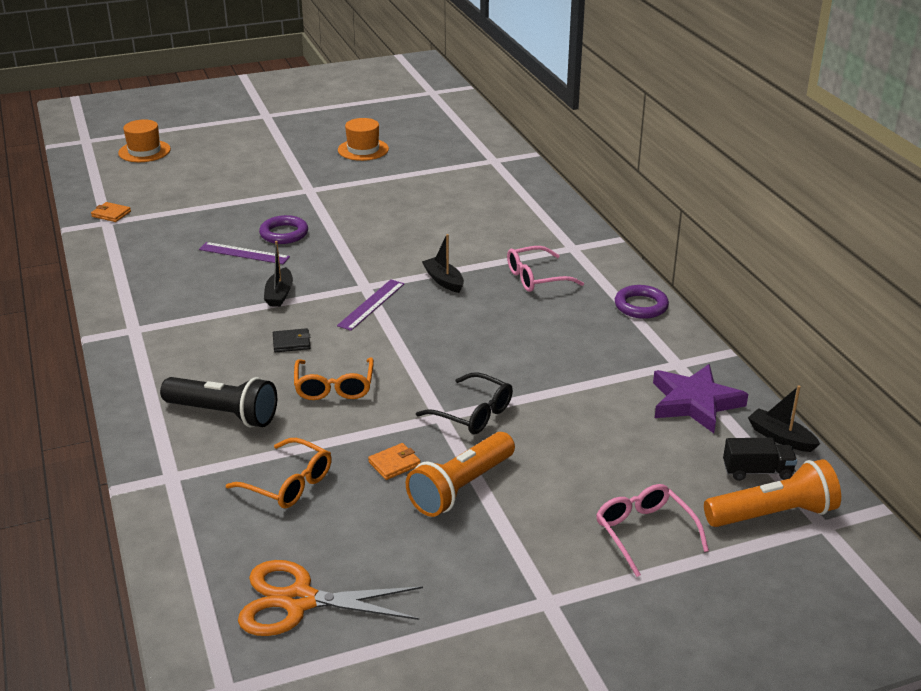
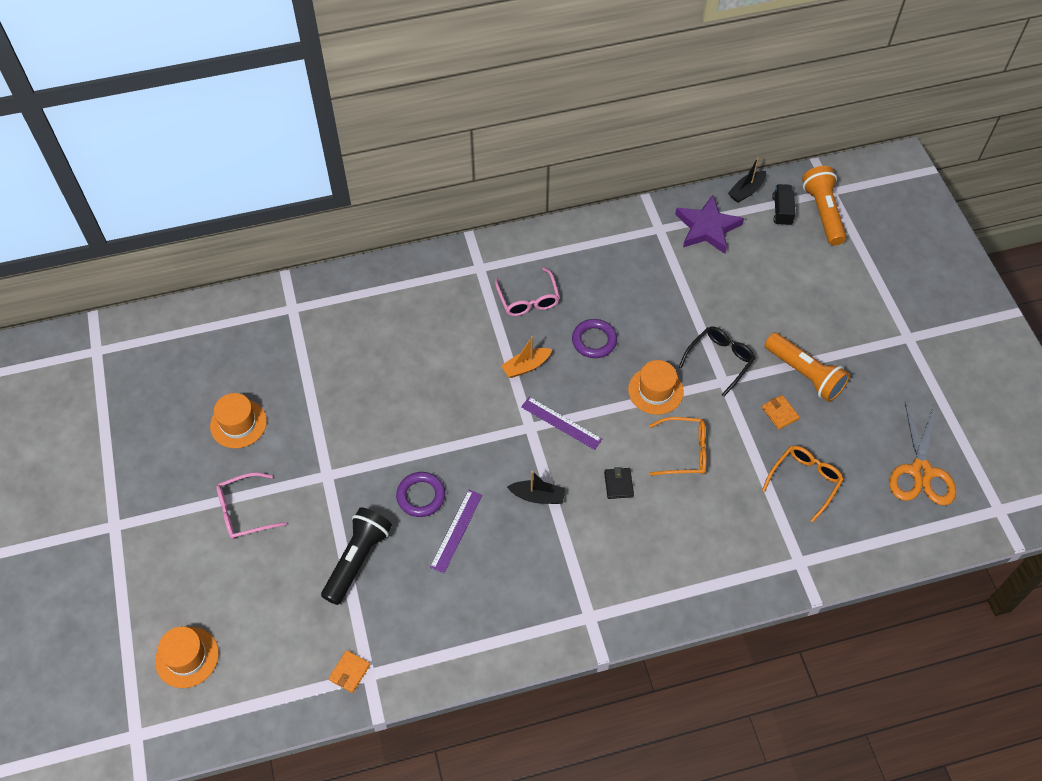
camera: 85 degrees left, 25 degrees up
(224, 414) = (720, 530): black flashlight -> black flashlight (357, 559)
(420, 365) = (655, 391): none -> orange hat
(444, 281) = (526, 366): black boat -> orange boat
(641, 306) = (578, 236): purple ring -> purple ring (594, 341)
(644, 533) = (844, 279): pink glasses -> pink glasses (244, 511)

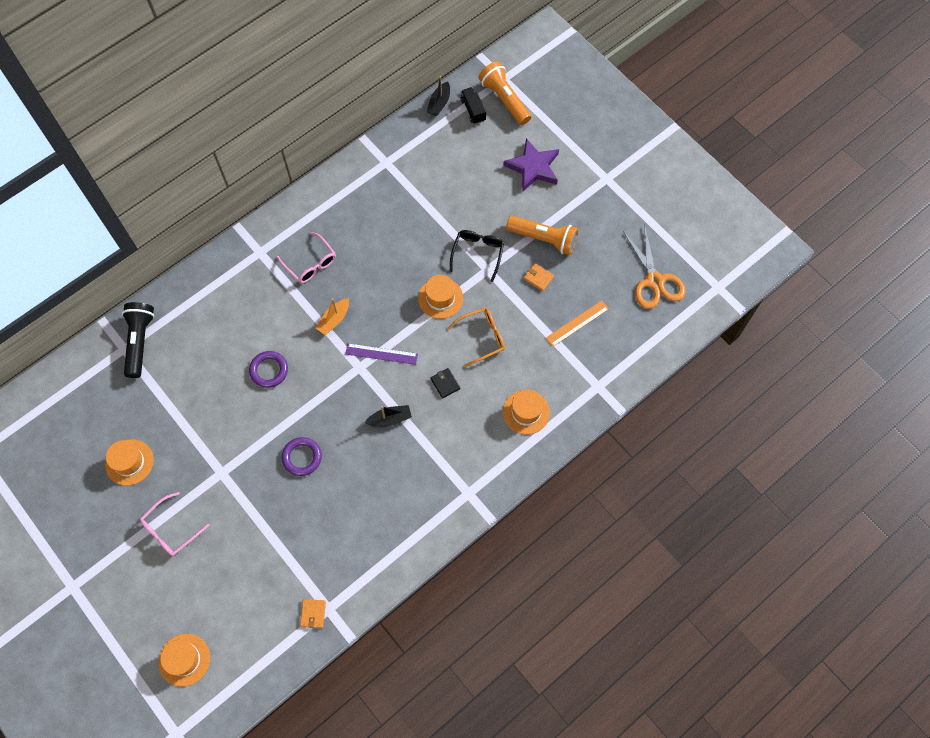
camera: 25 degrees left, 10 degrees up
(357, 559) = (277, 527): black flashlight -> black flashlight (139, 341)
(456, 530) = (341, 472): purple ruler -> none
(594, 341) = (376, 277): purple ring -> purple ring (269, 370)
(699, 555) = (526, 412): none -> orange hat
(707, 228) = (422, 147): purple star -> purple star (533, 167)
(805, 481) = (577, 323): orange glasses -> orange ruler

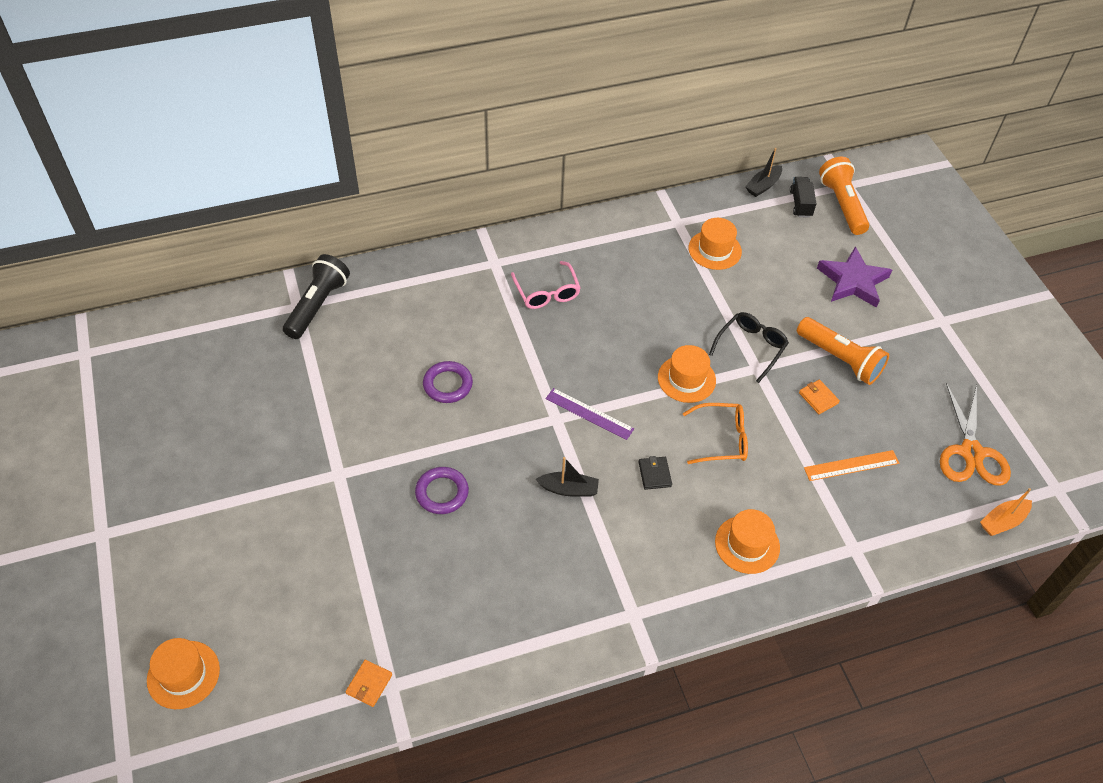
camera: 20 degrees right, 15 degrees down
(129, 462) = (240, 423): orange hat -> orange hat (714, 250)
(171, 529) = (248, 514): pink glasses -> none
(334, 319) = (548, 358): orange boat -> orange boat (1002, 521)

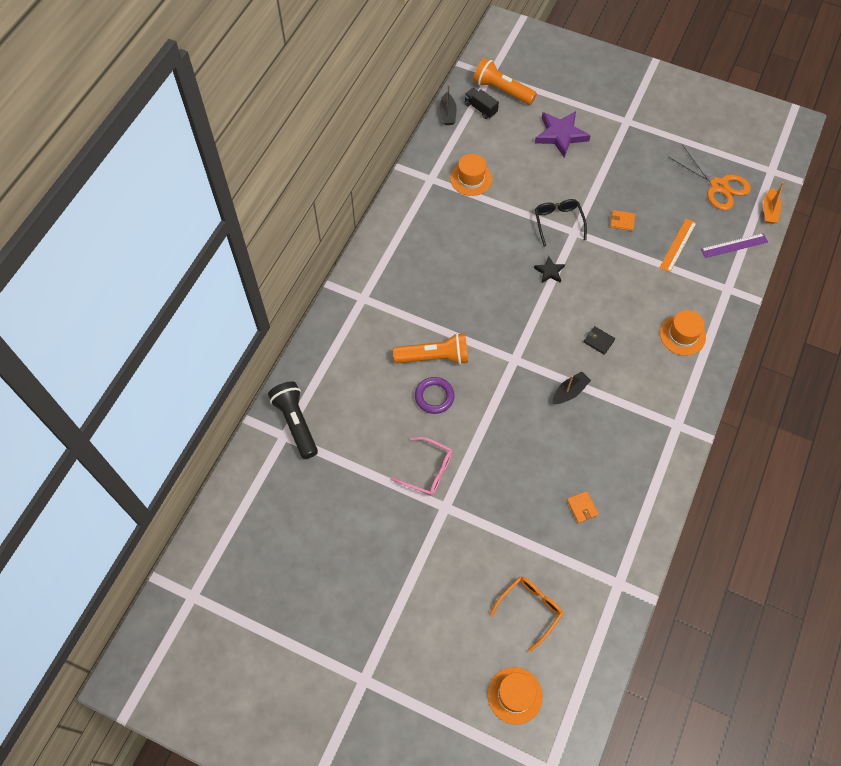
camera: 45 degrees left, 10 degrees up
(369, 684) = (608, 594): orange wallet -> orange wallet (582, 507)
(442, 493) = (511, 460): purple ring -> none
(547, 292) = (415, 289): pink glasses -> pink glasses (428, 470)
(589, 414) = (527, 339): purple ruler -> purple ruler (734, 245)
(686, 379) = (549, 271): orange hat -> black star
(722, 439) = (606, 289): orange glasses -> orange glasses (530, 609)
(840, 359) = (606, 188): orange flashlight -> orange flashlight (434, 357)

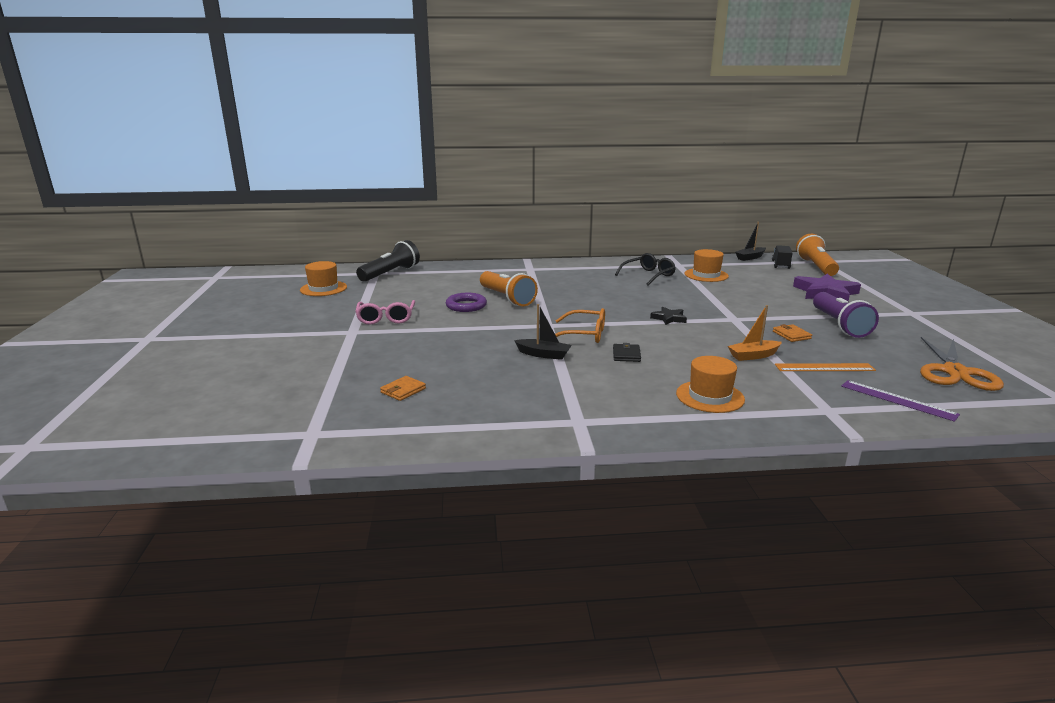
camera: 60 degrees right, 40 degrees down
(515, 695) = (135, 406): orange hat -> orange hat (323, 288)
(530, 609) = (251, 391): orange glasses -> orange glasses (584, 334)
(558, 222) = (730, 311): black glasses -> black glasses (648, 275)
(622, 180) = (839, 325): none -> purple flashlight
(769, 211) = (1002, 411): orange boat -> orange boat (753, 356)

